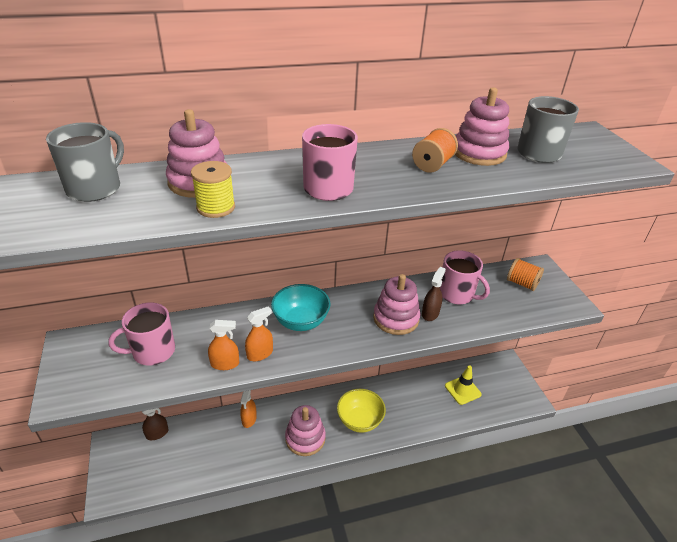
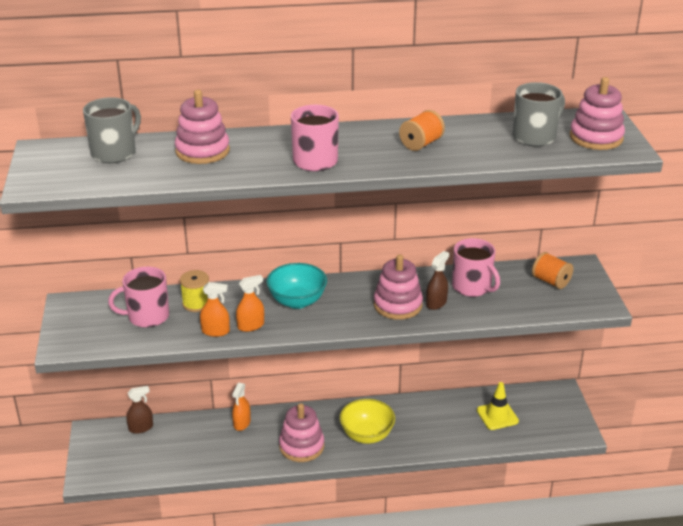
camera: 10 degrees right, 5 degrees down
(216, 207) = (214, 172): yellow spool -> yellow spool (196, 303)
(479, 153) = (473, 135): pink stacking toy -> pink stacking toy (596, 137)

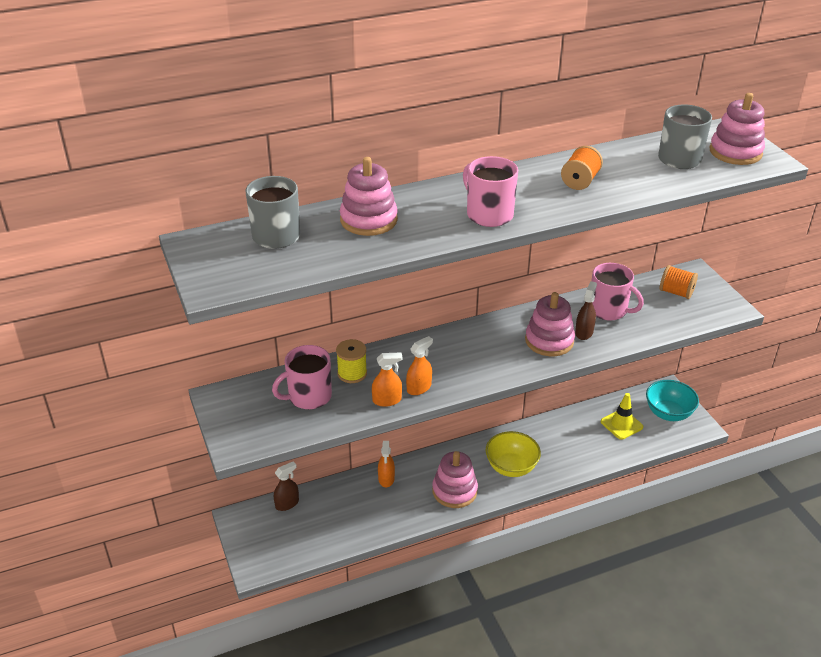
camera: 15 degrees left, 5 degrees up
(297, 301) = (451, 353): turquoise bowl -> turquoise bowl (668, 413)

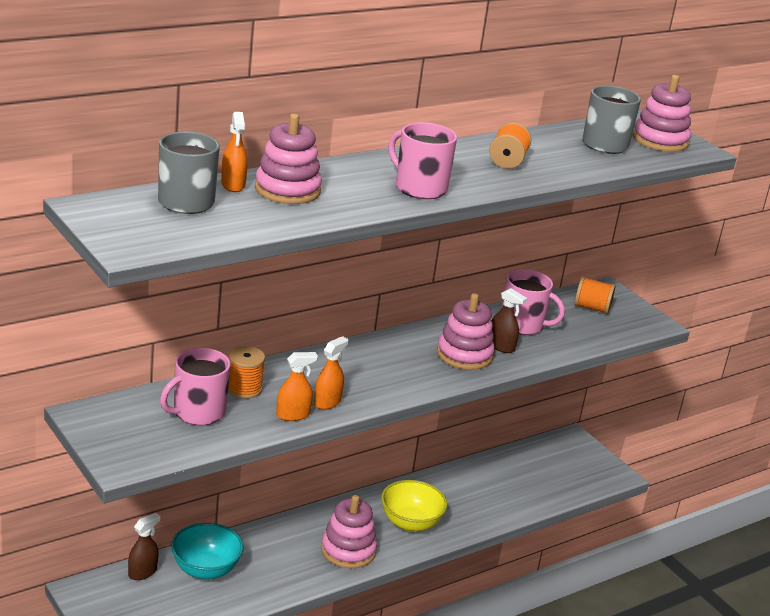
camera: 15 degrees left, 10 degrees down
(352, 373) = (244, 389): yellow spool -> orange spool
(386, 479) = (262, 540): orange spray bottle -> orange spray bottle (233, 185)
(584, 332) = (501, 346): brown spray bottle -> brown spray bottle turned 120 degrees clockwise
(621, 424) = (528, 475): yellow traffic cone -> none
(668, 413) = (578, 462): turquoise bowl -> turquoise bowl (205, 569)

